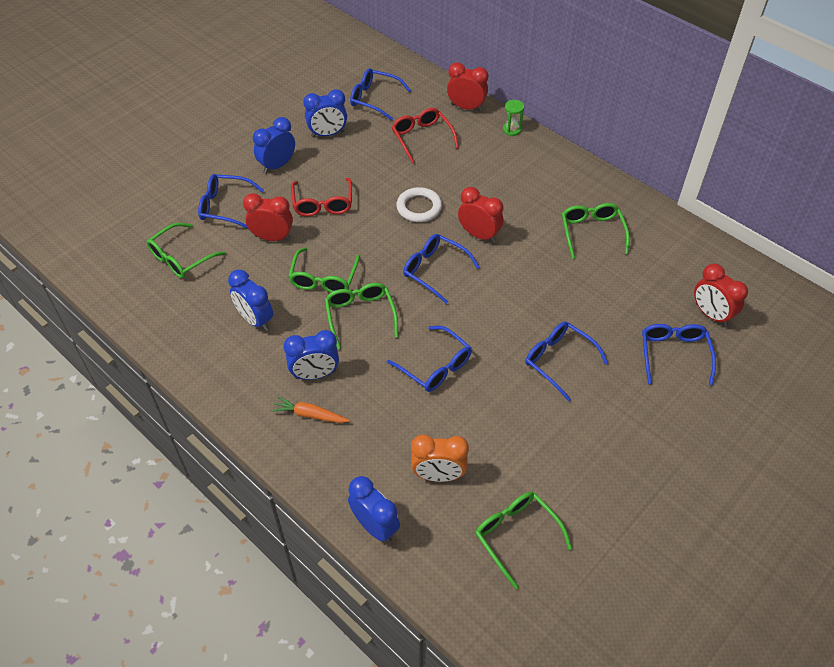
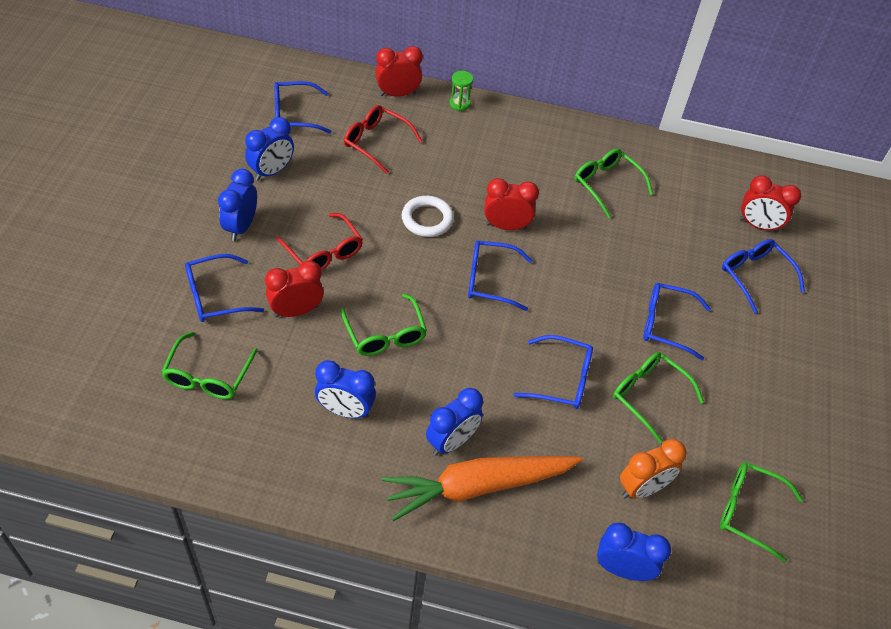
camera: 35 degrees left, 0 degrees up
(310, 415) = (478, 487): orange carrot -> orange carrot, size x2.21
(360, 316) = (452, 359): green glasses -> green glasses (649, 396)

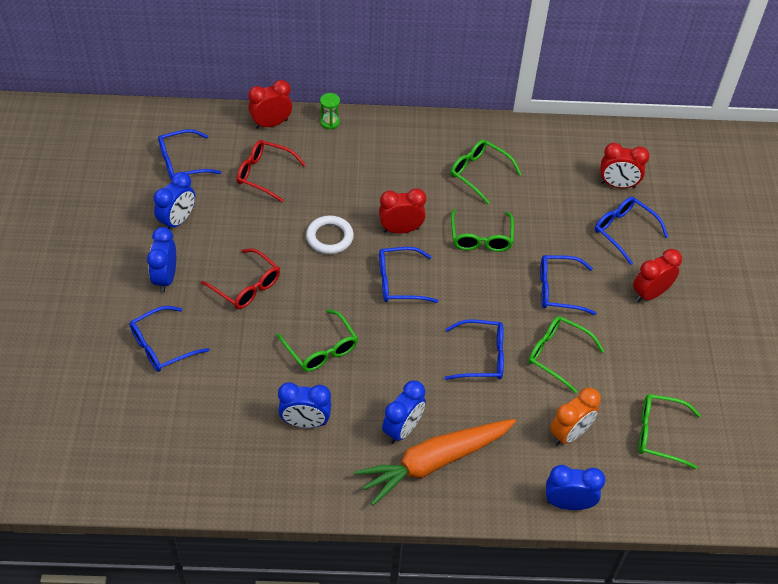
camera: 10 degrees left, 0 degrees up
(208, 375) = (178, 417): green glasses -> green glasses (481, 237)
(296, 311) = (237, 344): red clock -> red clock (650, 294)

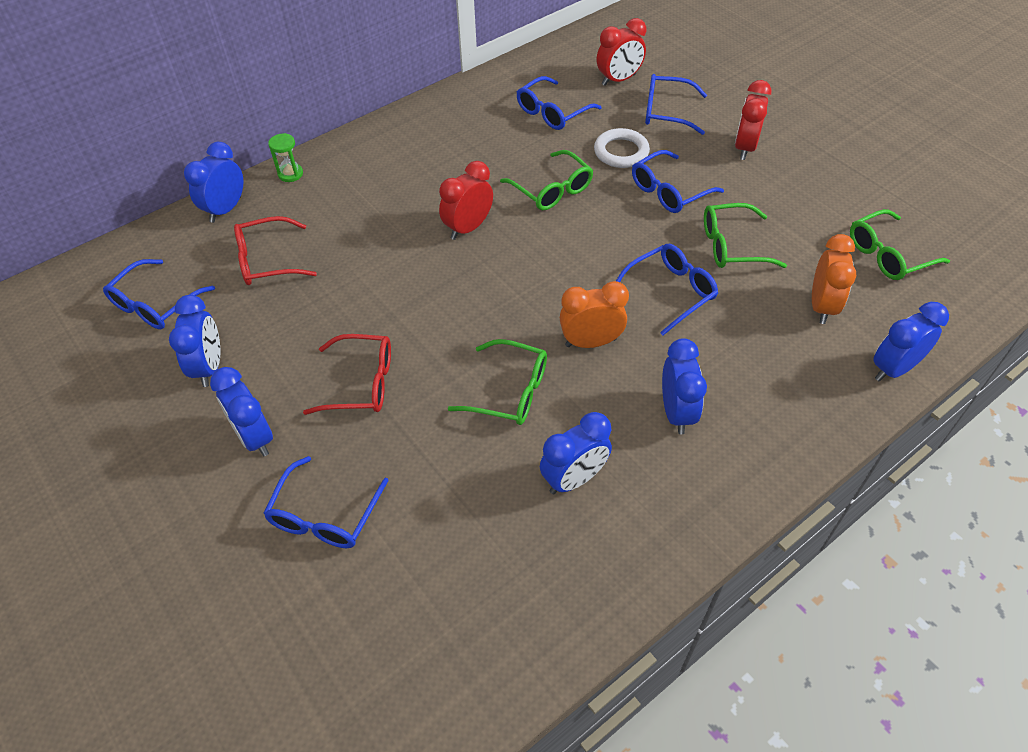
camera: 35 degrees left, 0 degrees up
(271, 124) = (226, 209): red clock -> blue clock
(329, 237) = (403, 278): white ring -> white ring (621, 152)
(398, 353) = (591, 342): none -> orange clock
(400, 282) = (519, 275): blue glasses -> blue glasses (553, 112)
(434, 462) = (741, 422): orange carrot -> none
(479, 174) = (489, 137): green glasses -> none

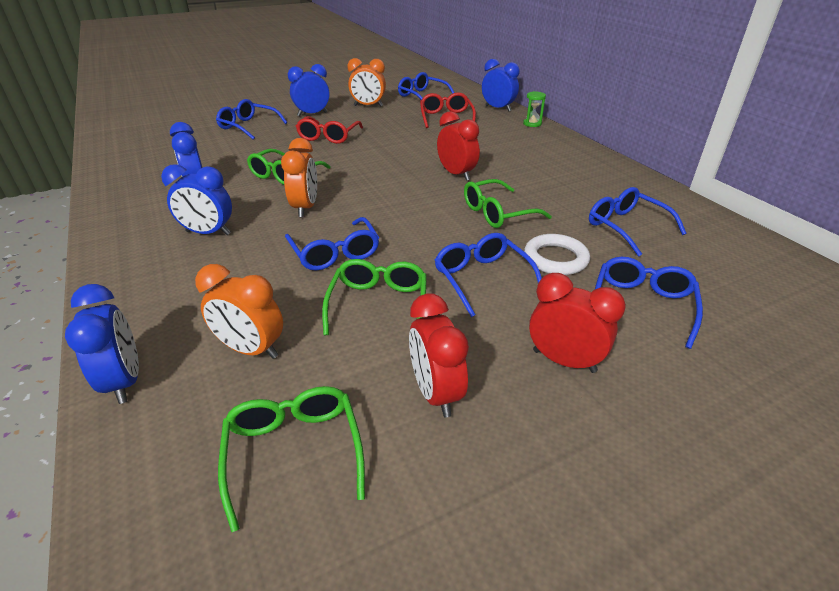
camera: 100 degrees right, 15 degrees down
(209, 367) = (368, 106): blue clock -> orange clock
(618, 80) = (708, 279): red clock -> red clock (436, 393)

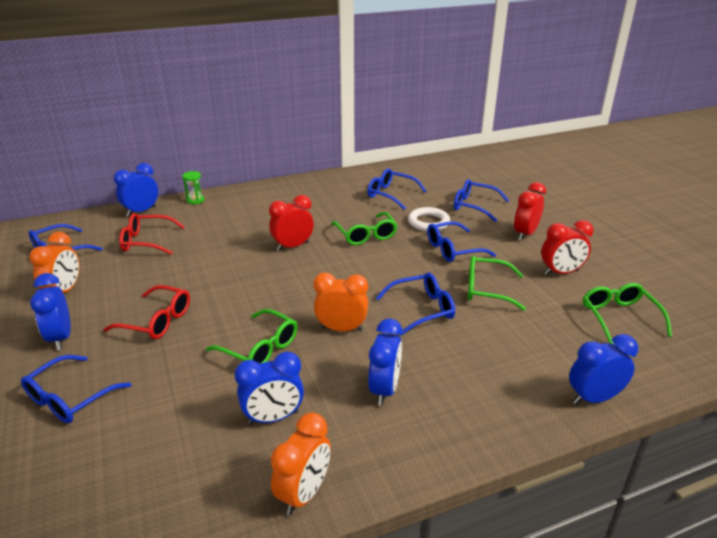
camera: 85 degrees left, 5 degrees down
(251, 349) = (545, 341): orange clock -> orange clock (304, 493)
(294, 453) = (619, 318): green glasses -> green glasses turned 90 degrees clockwise
(627, 227) = (391, 194): blue glasses -> blue glasses turned 60 degrees clockwise

